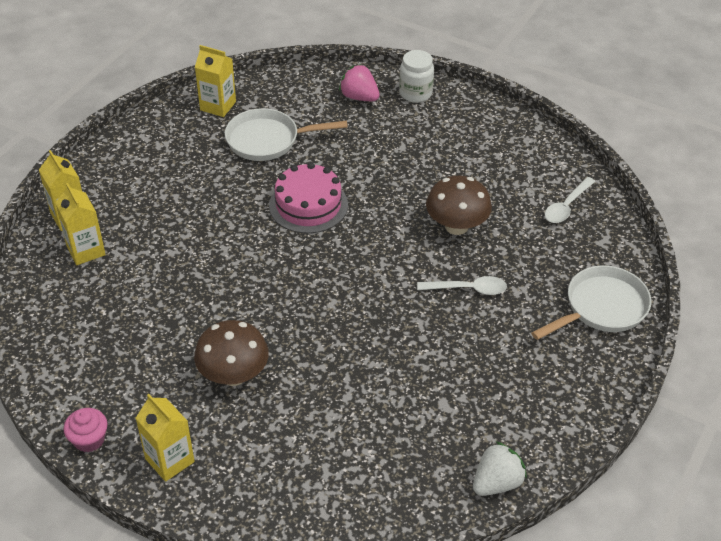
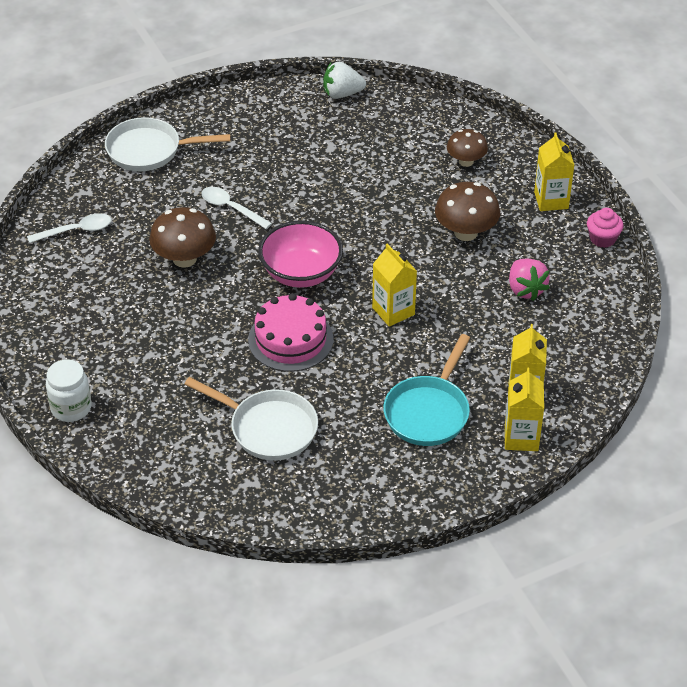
camera: 145 degrees left, 0 degrees up
(156, 202) = (428, 412): none -> turquoise pan
(218, 106) = (284, 500): yellow carton -> yellow carton (393, 311)
(292, 463) = (466, 161): none -> brown mushroom
(350, 261) = (301, 273): none -> pink bowl
(359, 97) = (130, 433): pink strawberry -> pink strawberry (525, 289)

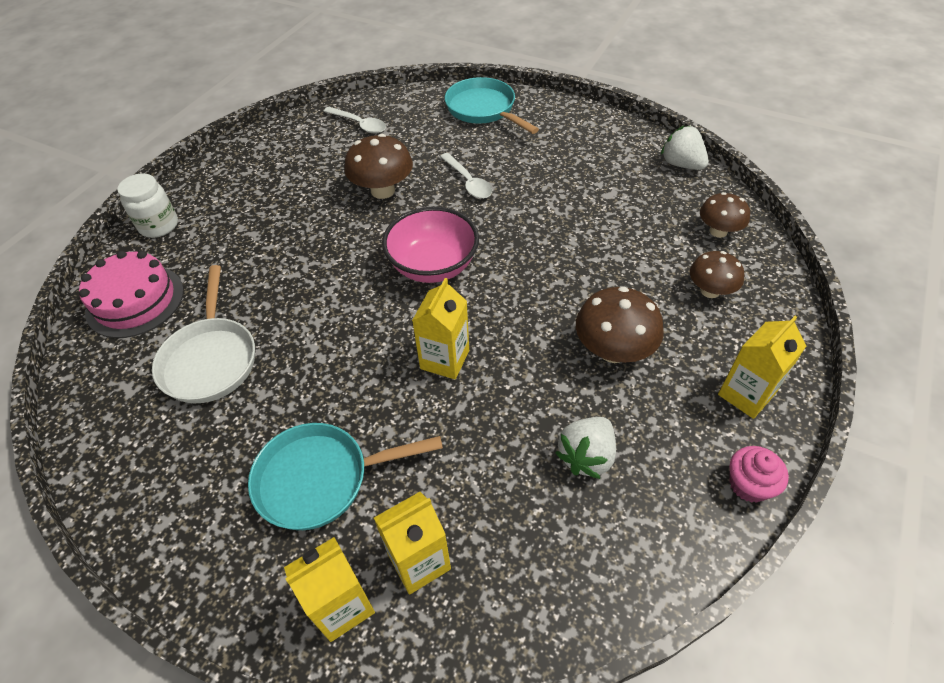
camera: 55 degrees right, 5 degrees up
(149, 150) = (483, 109): white pan -> turquoise pan
(231, 208) = (468, 182): white spoon -> white spoon turned 150 degrees clockwise
(290, 339) = (341, 308): pink cake -> pink cake (135, 301)
(423, 123) = (718, 231): none -> brown mushroom
(525, 289) = (586, 456): pink strawberry -> white strawberry

